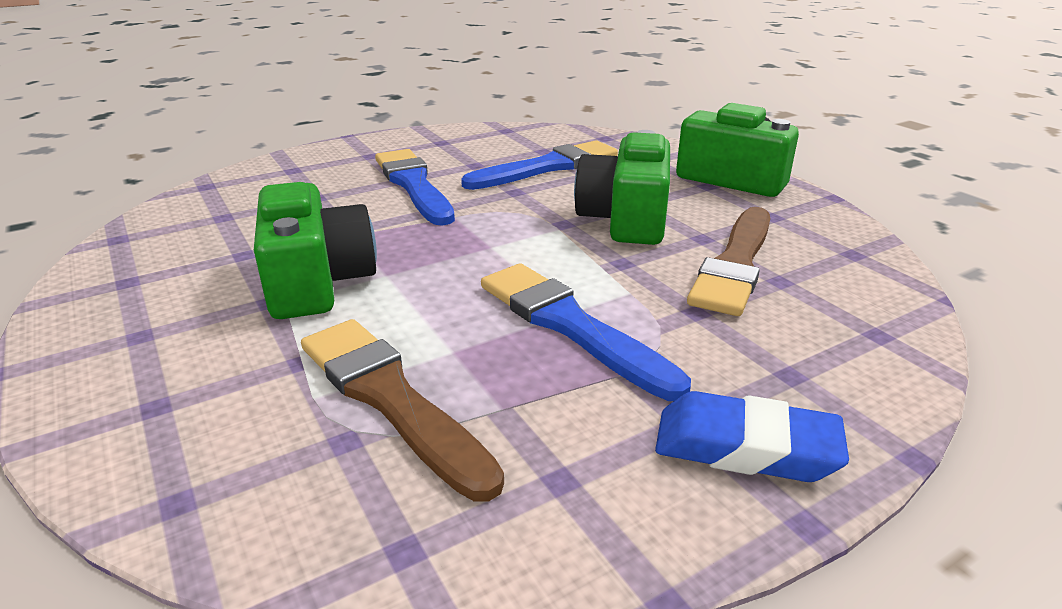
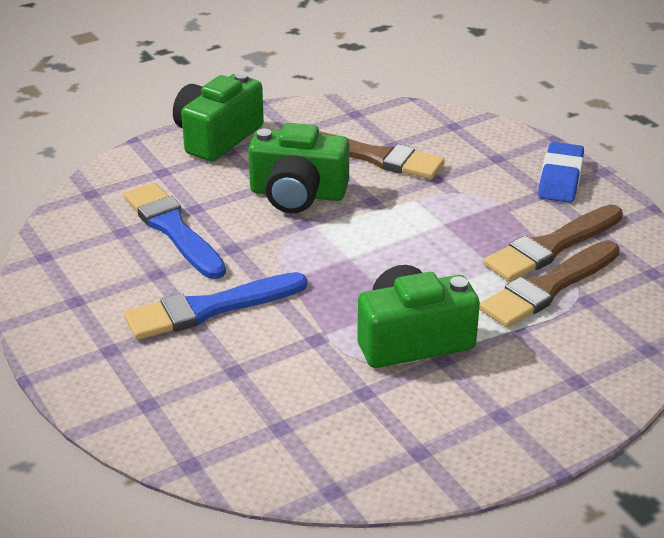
camera: 90 degrees left, 5 degrees up
(507, 413) = (551, 246): none -> brown brush
(571, 325) = (460, 224): blue brush -> none

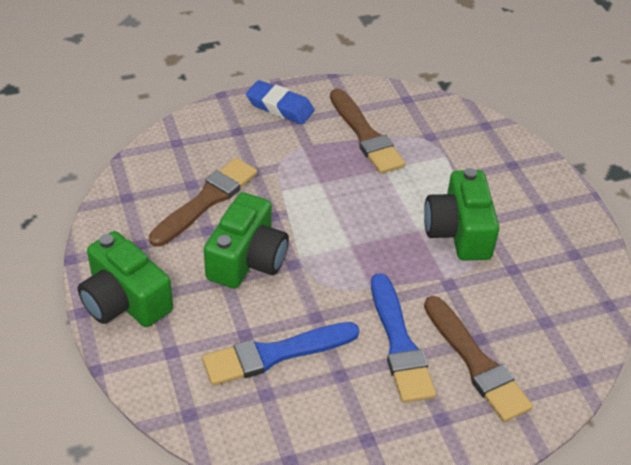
camera: 80 degrees left, 10 degrees up
(548, 287) = (413, 150): brown brush -> brown brush (476, 363)

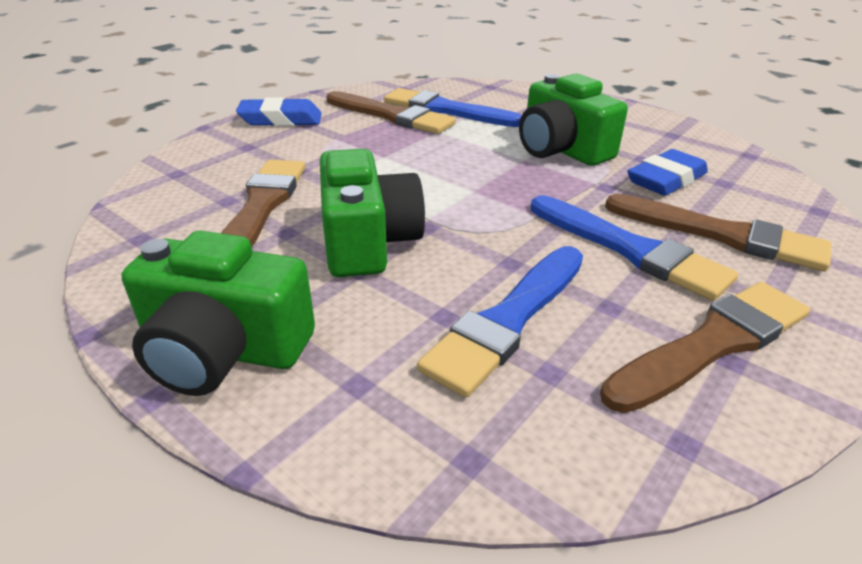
camera: 30 degrees left, 10 degrees down
(368, 425) = (712, 344): none -> brown brush
(415, 144) = (446, 110): none -> blue brush
(502, 299) = (666, 180): none -> blue eraser

